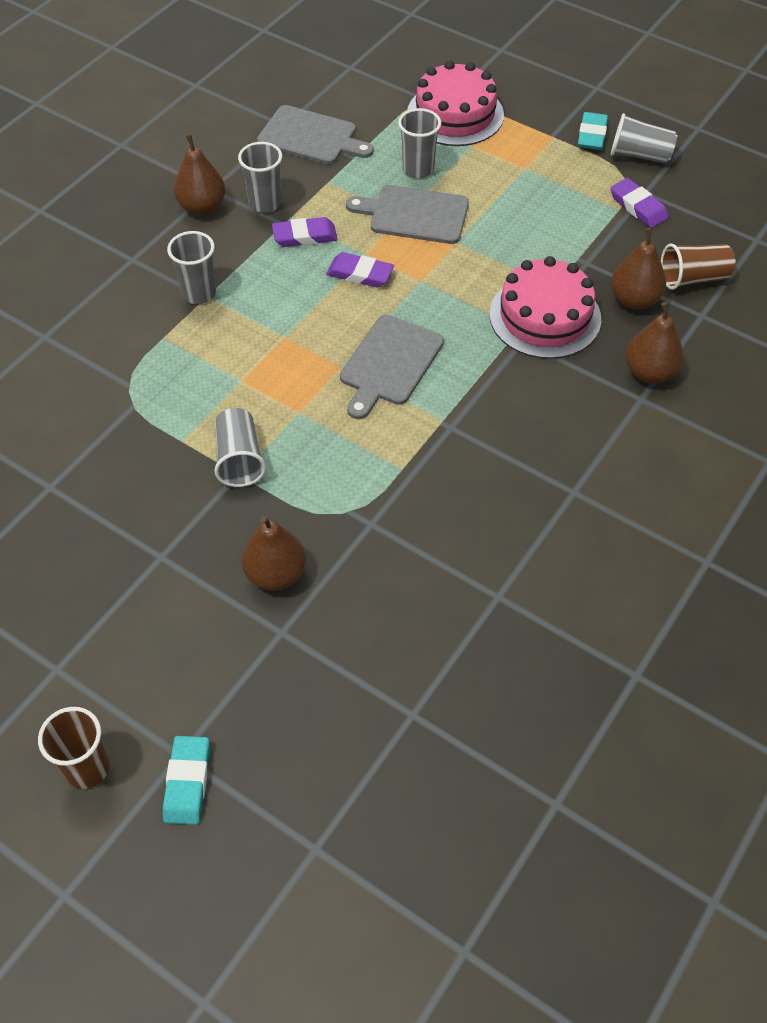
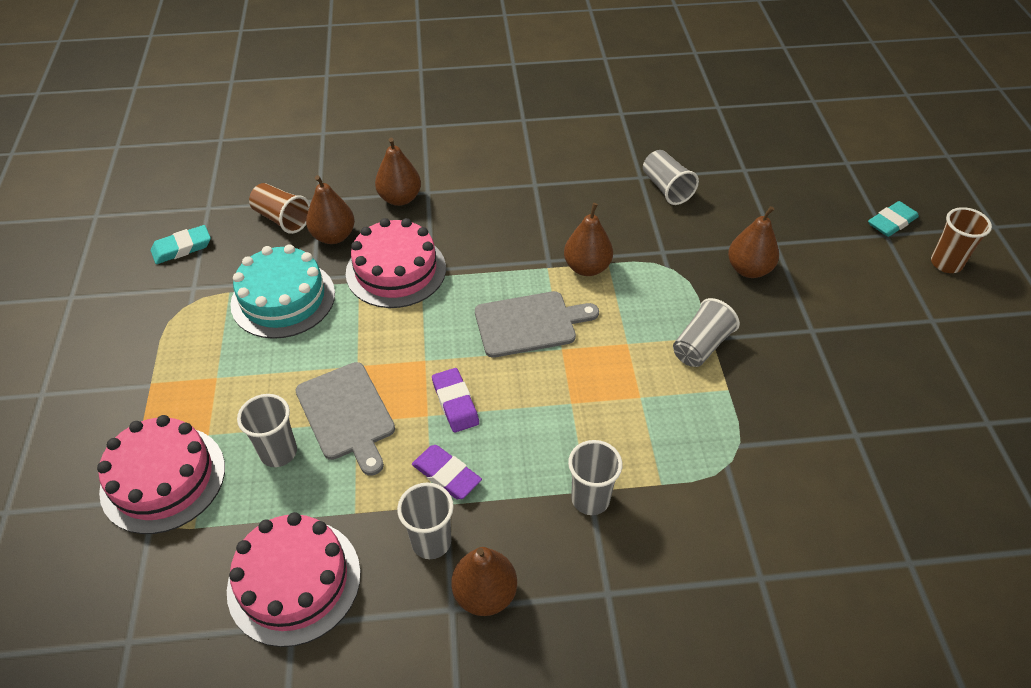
camera: 130 degrees left, 5 degrees down
(311, 137) = (294, 581): grey cutting board -> pink cake
(412, 448) = (587, 267): none -> brown pear
(578, 235) = (283, 298): none -> turquoise cake
(592, 135) = (129, 358): turquoise eraser -> turquoise eraser (182, 248)
(638, 207) = (217, 282): purple eraser -> none
(639, 155) = (140, 313): grey cup -> grey cup (666, 188)

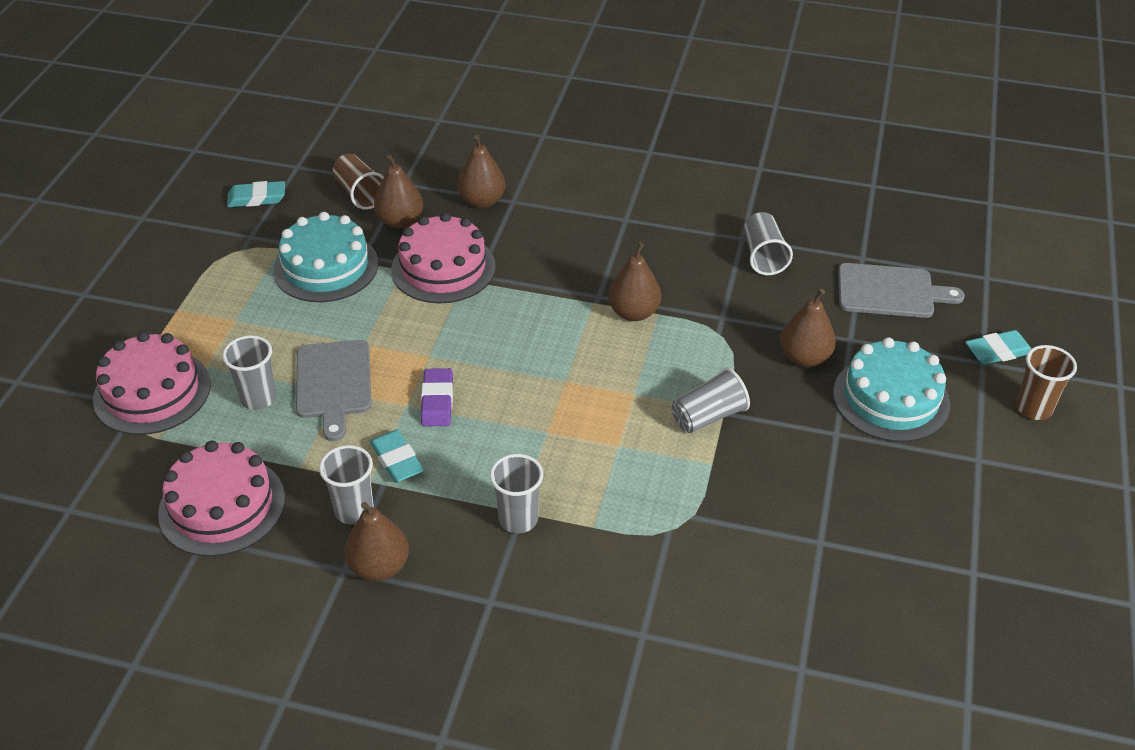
camera: 20 degrees right, 5 degrees down
(446, 475) = (396, 460): purple eraser -> turquoise eraser
(529, 324) = (546, 350): grey cutting board -> grey cutting board (890, 292)
(836, 286) = (891, 398): none -> turquoise cake

